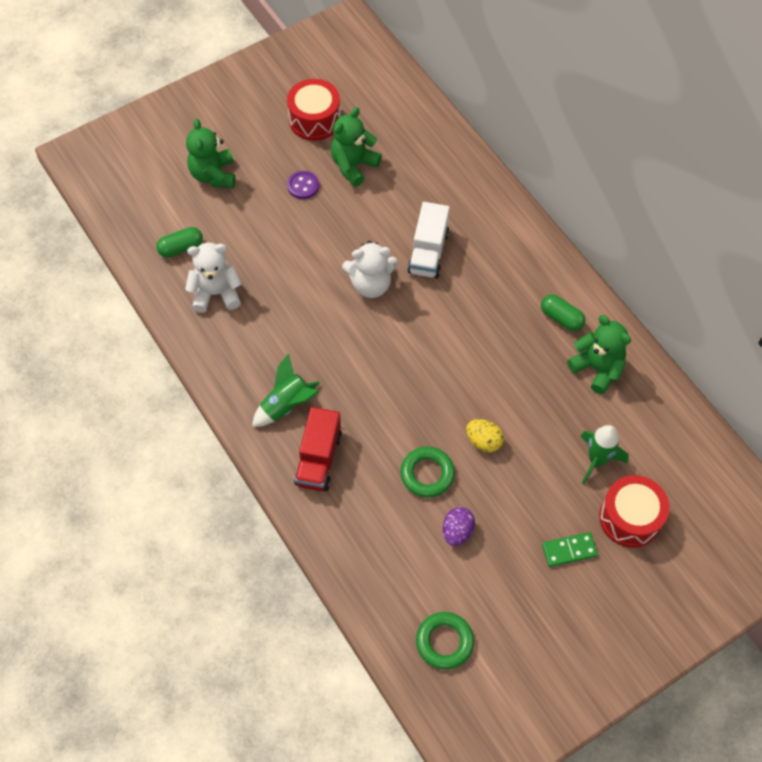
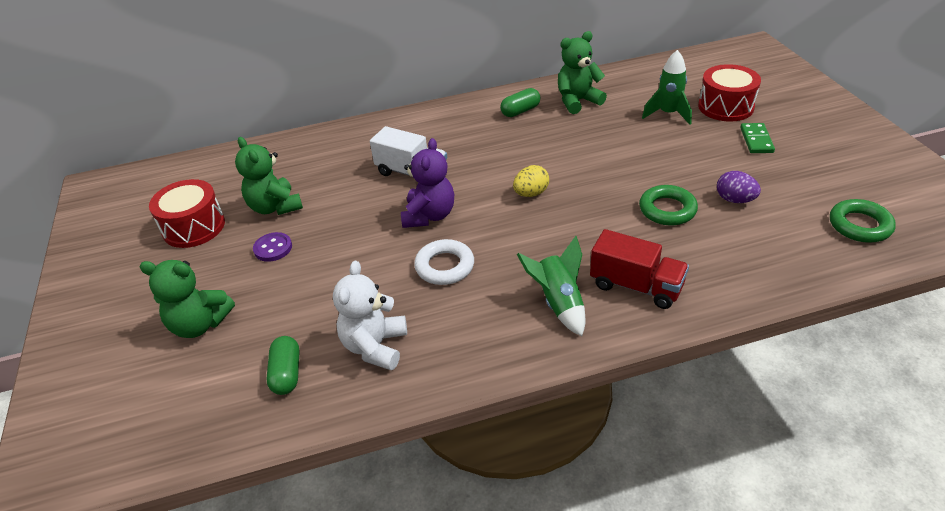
camera: 70 degrees left, 20 degrees down
(310, 314) = (444, 266): none -> white ring
(371, 284) = (429, 216): white teddy bear -> purple teddy bear
(483, 441) = (637, 170): yellow egg -> yellow egg (531, 193)

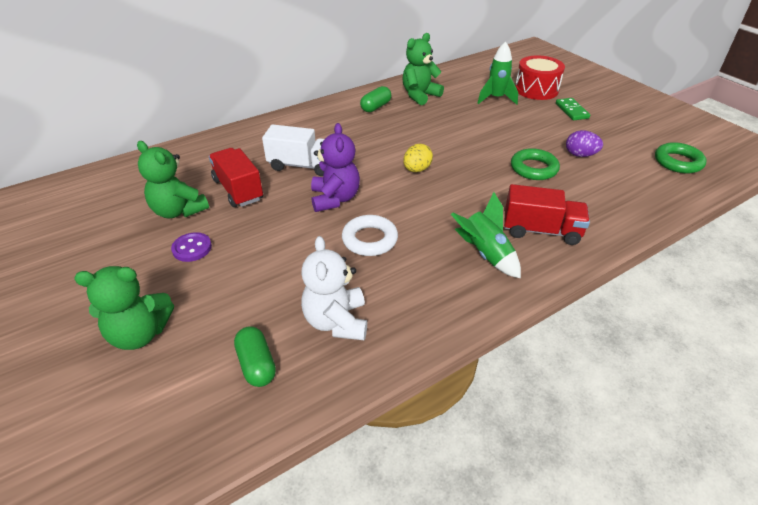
camera: 20 degrees left, 0 degrees up
(194, 227) = (96, 241): red drum -> none
(338, 192) = (238, 190): none -> red truck

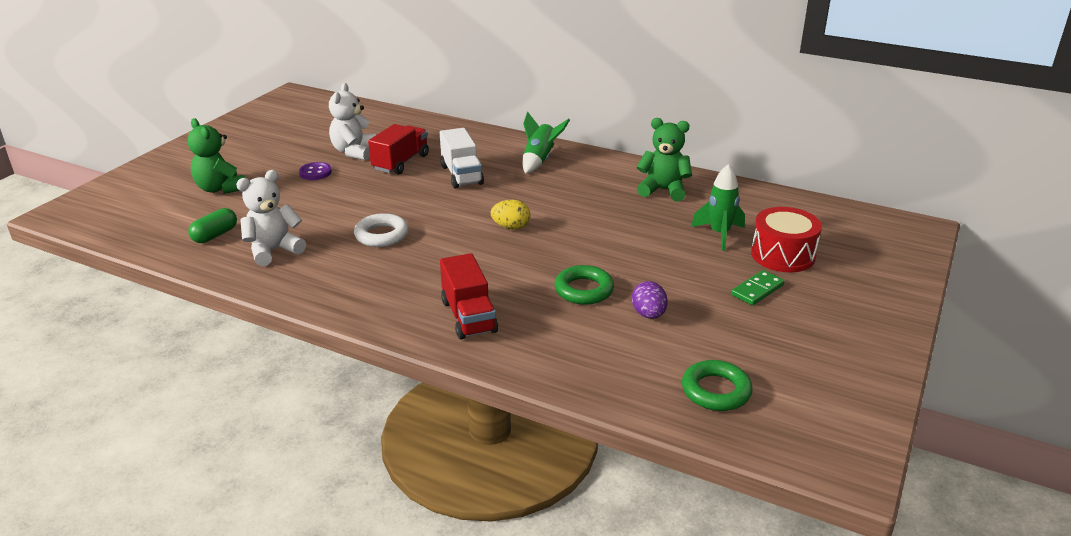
camera: 60 degrees right, 10 degrees down
(178, 211) = (354, 152): green teddy bear -> white teddy bear
(335, 199) = (425, 204): purple teddy bear -> none
(376, 107) = (607, 175): green capsule -> none
(485, 254) = (405, 294): green rocket -> green rocket (540, 160)

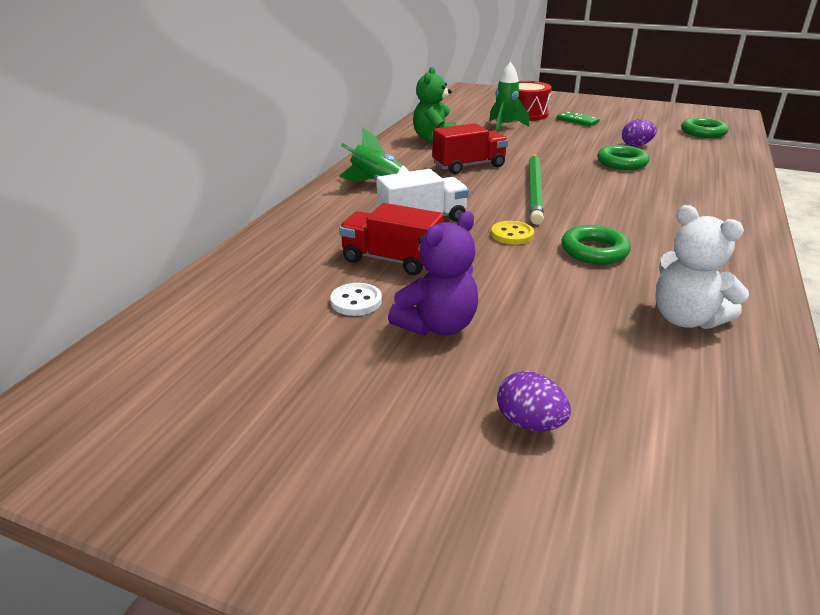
camera: 95 degrees left, 0 degrees up
(215, 235) = (689, 384): green capsule -> none
(221, 188) = (529, 423): green teddy bear -> purple egg
(315, 172) = (437, 326): purple button -> purple teddy bear
(354, 152) = (356, 301): white teddy bear -> white button
(381, 235) = (594, 251): white ring -> green ring
(422, 206) = (512, 235): none -> yellow button
(468, 316) = (703, 198): red truck -> red truck (469, 166)
(511, 227) = (535, 190): yellow egg -> green pencil

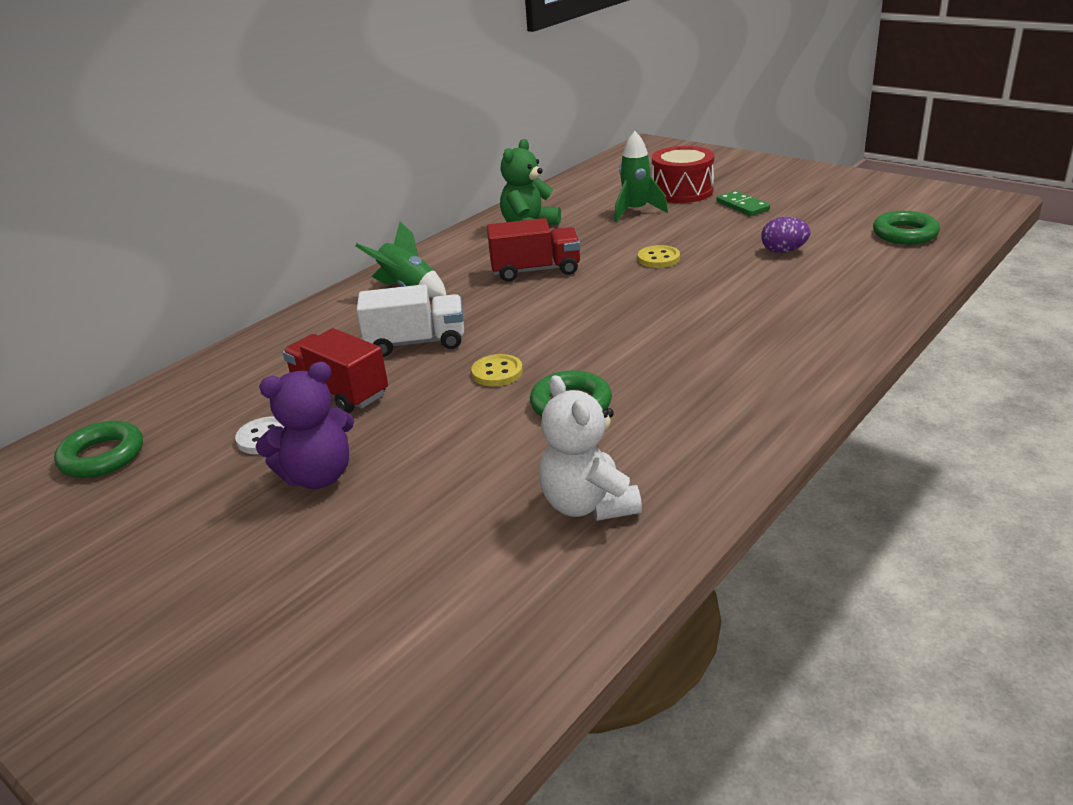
camera: 20 degrees right, 0 degrees up
(529, 423) = (311, 595): purple egg -> none
(535, 190) = (582, 312): green pencil -> none
(554, 154) = (658, 259): none -> yellow button
(621, 163) = (735, 278): green ring -> green ring (102, 456)

